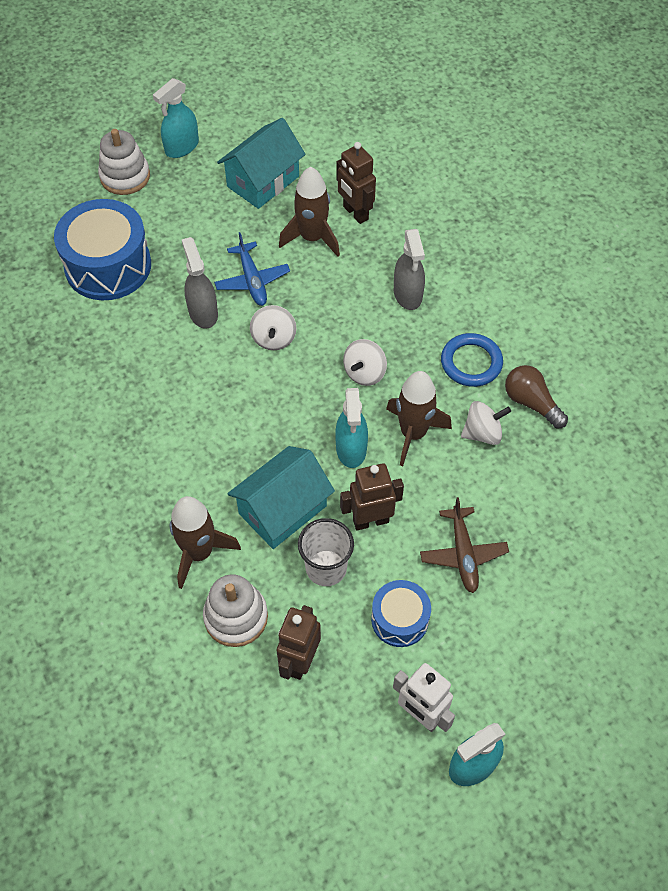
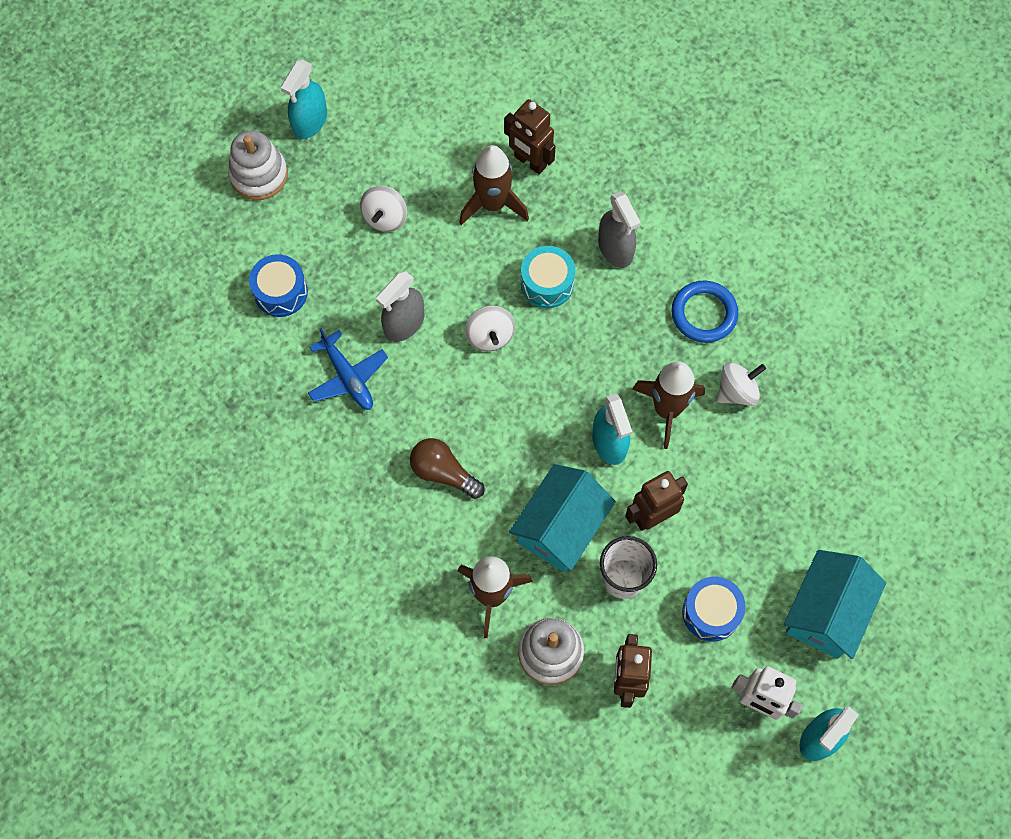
camera: 15 degrees left, 10 degrees up
(108, 266) = (281, 292): blue drum -> blue drum, size x0.55
(203, 312) = (404, 324): grey spray bottle -> grey spray bottle turned 105 degrees counterclockwise
(252, 280) = (444, 272): blue plane -> blue plane (348, 377)
(263, 181) = (416, 145): turquoise house -> turquoise house (826, 612)
(338, 308) = (547, 283): none -> turquoise drum
(364, 373) = (597, 353): white spinning top -> white spinning top (385, 218)
(463, 554) = (753, 528): brown plane -> none
(531, 403) = (777, 345): brown light bulb -> brown light bulb (443, 473)

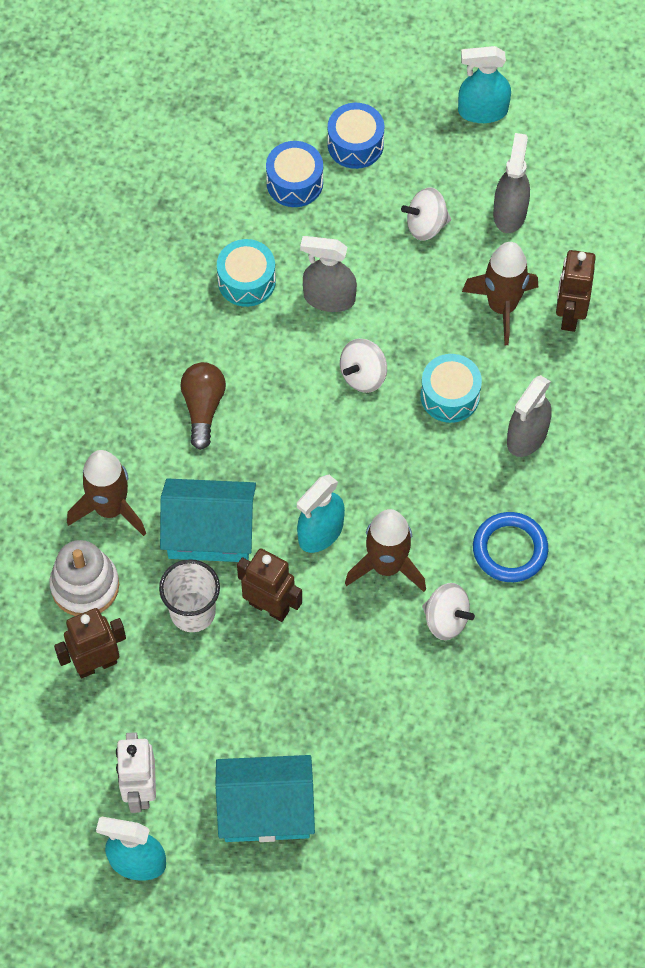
camera: 60 degrees right, 5 degrees down
(259, 175) = (399, 101): white stacking toy -> none
(348, 377) = (246, 281): blue plane -> turquoise drum
(413, 153) = (509, 212): none -> grey spray bottle
(711, 612) = (204, 705): blue drum -> blue drum (355, 144)

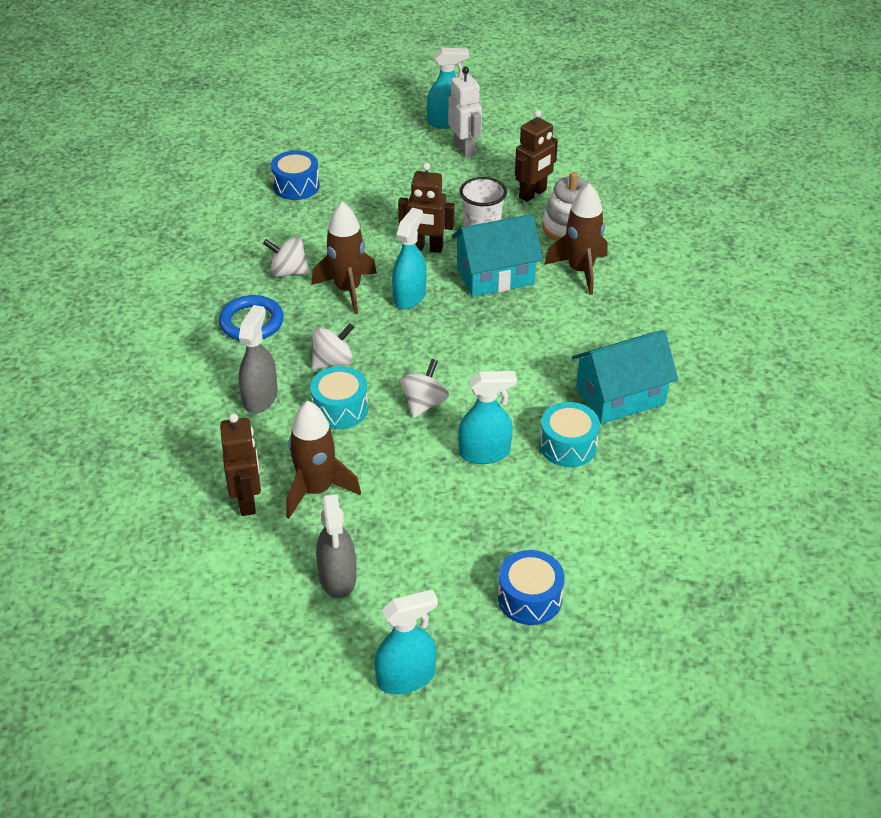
camera: 160 degrees right, 20 degrees down
(203, 408) = (549, 347): brown light bulb -> none
(266, 809) = (376, 158): turquoise house -> turquoise house (620, 397)
(294, 183) = (572, 542): blue drum -> blue drum (296, 186)
(329, 298) = (484, 453): grey spray bottle -> turquoise spray bottle
(426, 225) = (420, 541): white spinning top -> white spinning top (333, 362)

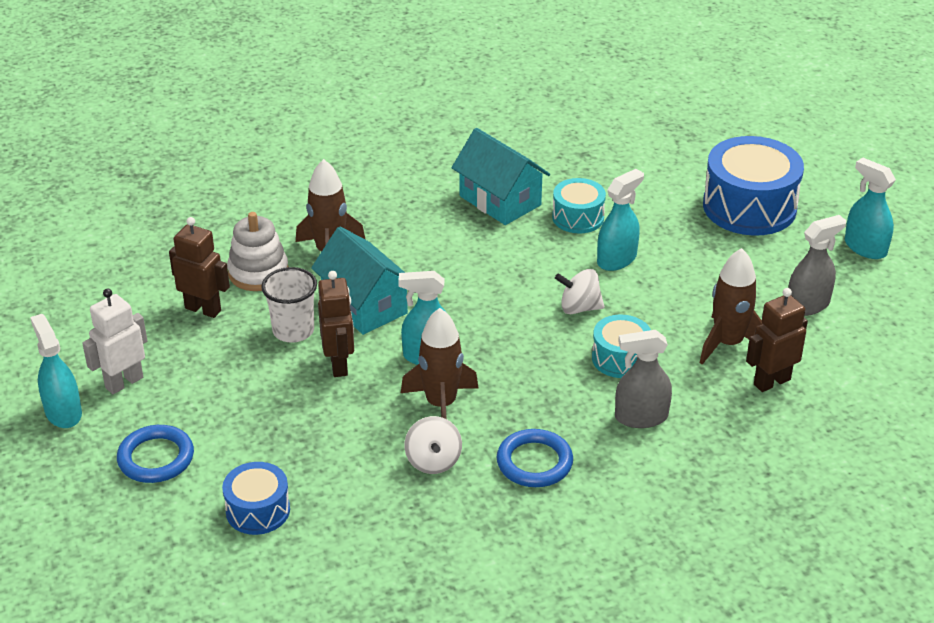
camera: 110 degrees left, 5 degrees down
(333, 362) = (559, 382): white spinning top -> none
(376, 153) = (156, 458): none -> blue ring
(484, 453) = (617, 259): turquoise spray bottle -> turquoise spray bottle turned 75 degrees clockwise
(529, 598) = (749, 207): blue drum -> blue drum, size x1.81

